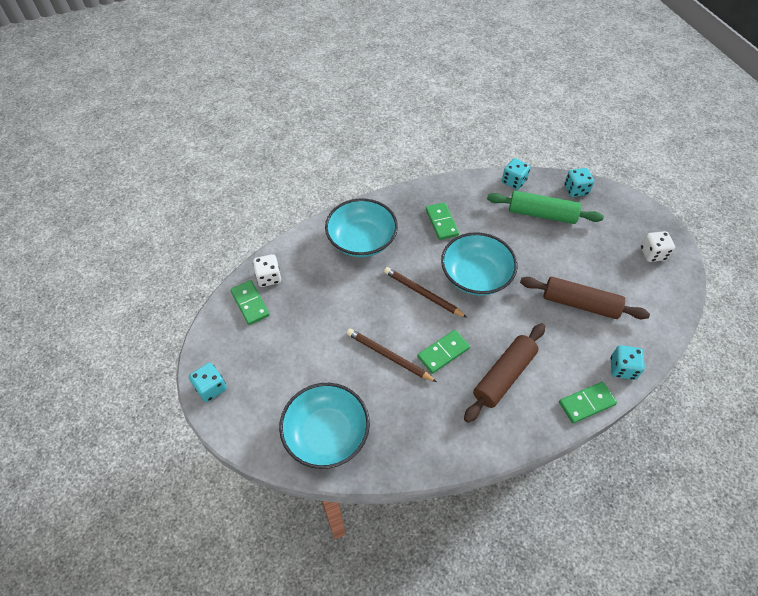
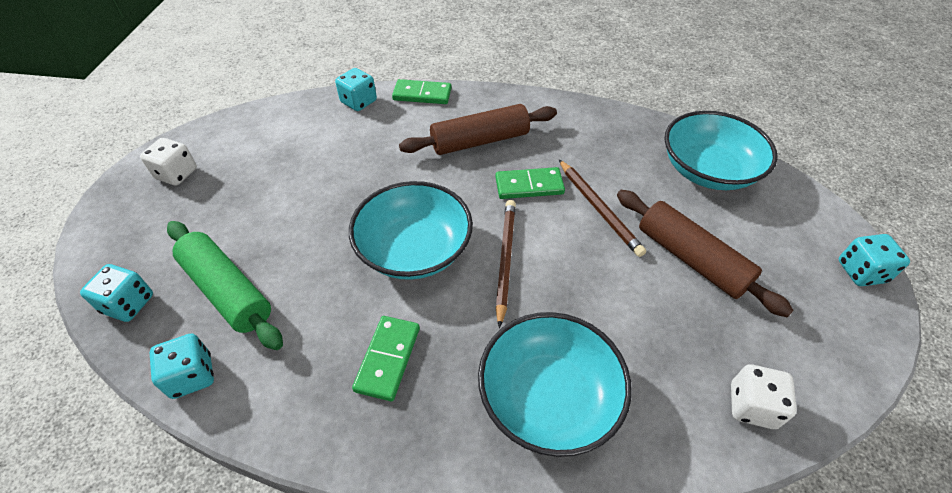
camera: 150 degrees left, 5 degrees down
(250, 303) = (793, 371): green domino -> none
(423, 293) = (505, 260): brown pencil -> brown pencil turned 150 degrees counterclockwise
(580, 304) = (327, 164): brown rolling pin -> brown rolling pin (691, 259)

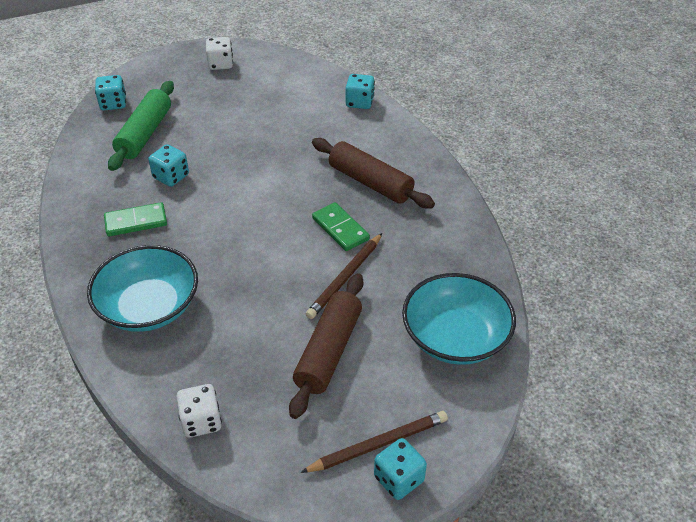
camera: 60 degrees right, 5 degrees down
(192, 376) = (82, 151): turquoise dice -> turquoise dice (171, 176)
(414, 249) = (231, 195): turquoise bowl -> none
(422, 94) = (399, 129): green domino -> none
(505, 260) = (252, 244): brown pencil -> brown pencil (378, 444)

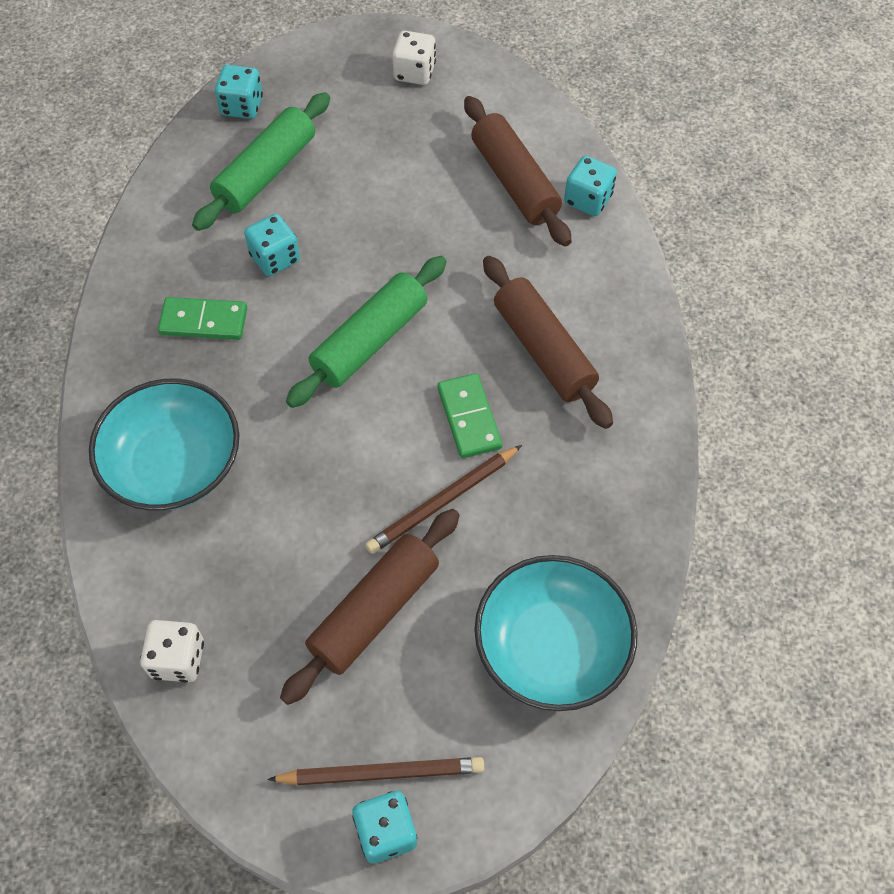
camera: 20 degrees right, 15 degrees up
(255, 205) = (370, 341): none -> green rolling pin
(310, 103) = (514, 181): none -> brown rolling pin

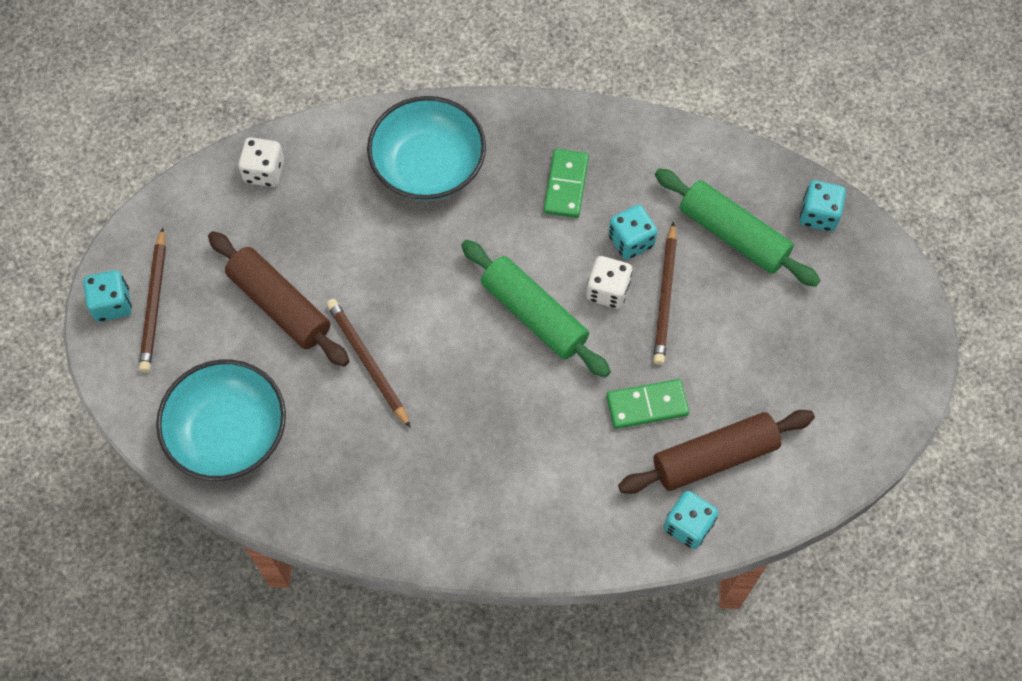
camera: 95 degrees right, 5 degrees up
(340, 226) = (665, 296): none -> brown pencil
(414, 72) = (866, 374): white dice -> white dice (608, 291)
(469, 418) = (446, 390): green domino -> green domino (647, 405)
(543, 350) = (510, 461): brown rolling pin -> none

